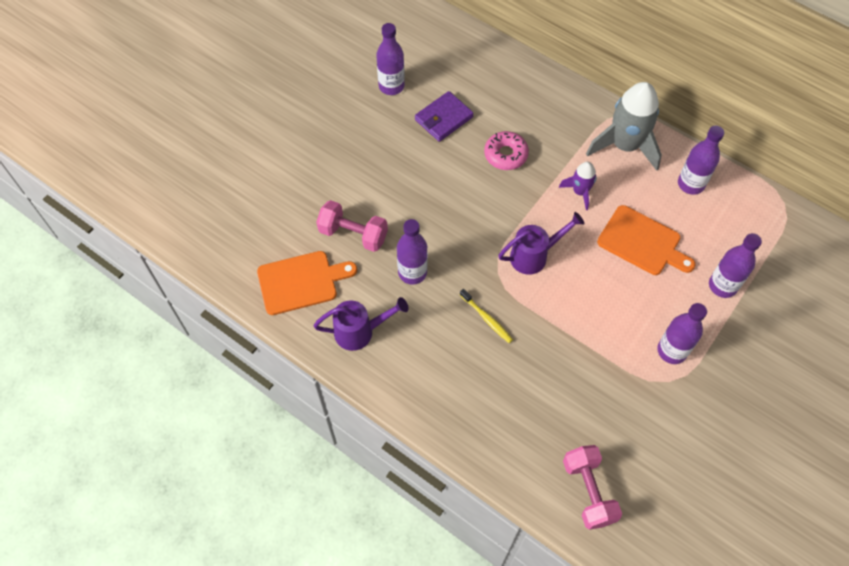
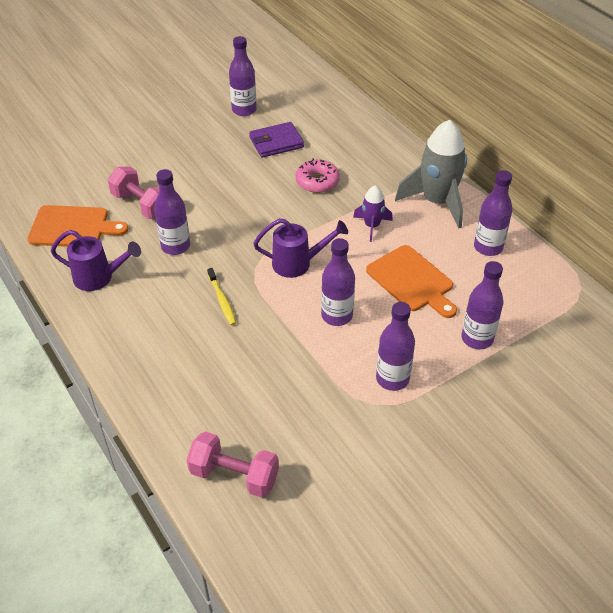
camera: 20 degrees right, 15 degrees down
(588, 491) = (234, 475): pink dumbbell -> pink dumbbell turned 75 degrees counterclockwise
(595, 301) = (337, 316): none -> purple bottle

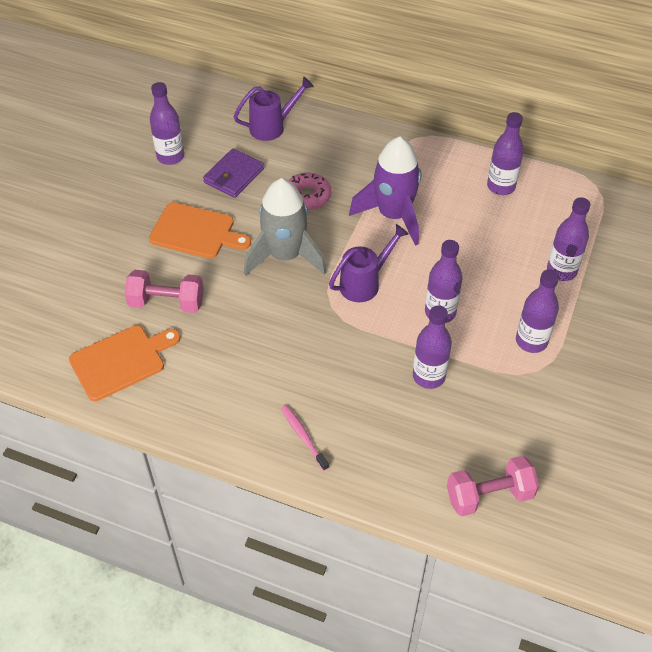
camera: 35 degrees left, 5 degrees up
(98, 278) = (199, 396): purple watering can -> purple watering can (272, 127)
(140, 346) = (303, 437): none -> pink toothbrush
(175, 246) = (241, 326): purple bottle -> purple bottle (429, 376)
(222, 300) = (333, 353): yellow toothbrush -> none
(372, 226) = (393, 215): purple rocket -> purple rocket, size x1.93
(412, 280) = (470, 248): orange cutting board -> orange cutting board (196, 231)
(437, 202) = (425, 165): grey rocket -> grey rocket (285, 256)

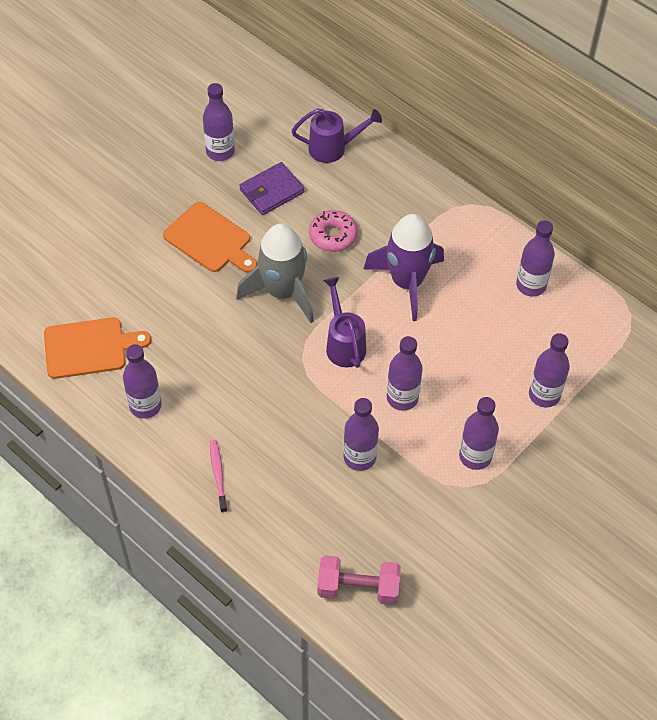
camera: 20 degrees right, 5 degrees up
(167, 302) = (153, 304): pink dumbbell -> none
(201, 396) = (145, 406): none -> purple bottle
(364, 283) = (344, 344): purple watering can -> purple watering can turned 90 degrees counterclockwise

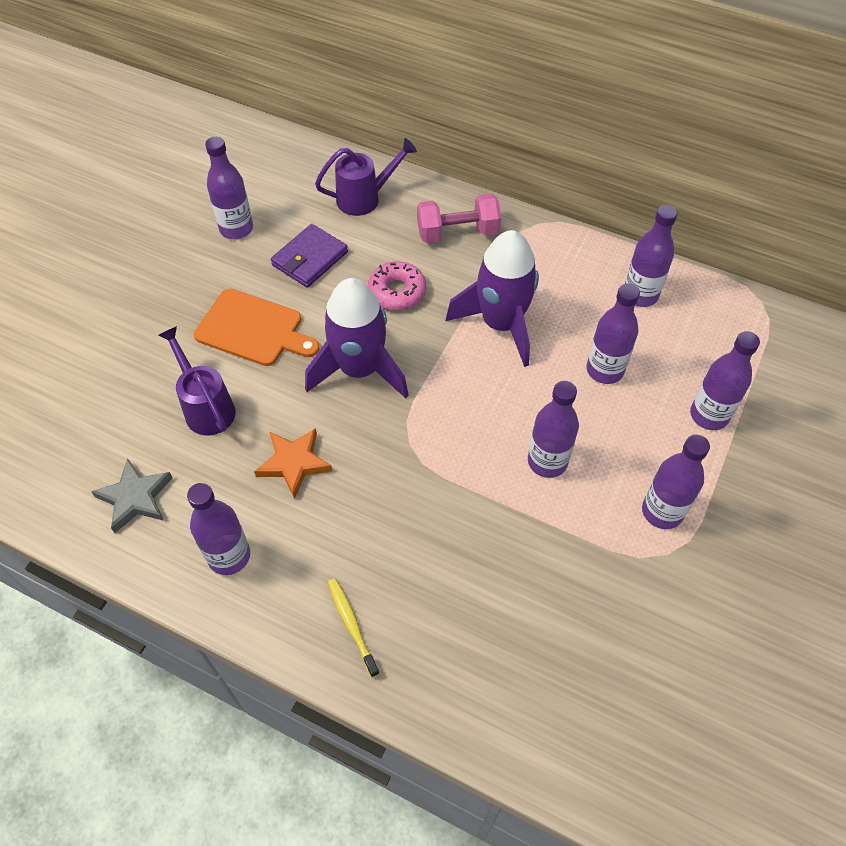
camera: 15 degrees left, 0 degrees up
(89, 347) = (135, 498): orange cutting board -> grey star
(211, 351) = (294, 463): none -> orange star
(218, 475) = (351, 625): pink toothbrush -> yellow toothbrush
(282, 292) = (359, 369): grey rocket -> purple rocket
(344, 344) = (454, 414): purple watering can -> purple watering can (206, 407)
(358, 588) = (587, 733): pink dumbbell -> pink dumbbell (457, 232)
(359, 457) = (524, 551): purple bottle -> purple bottle (605, 370)

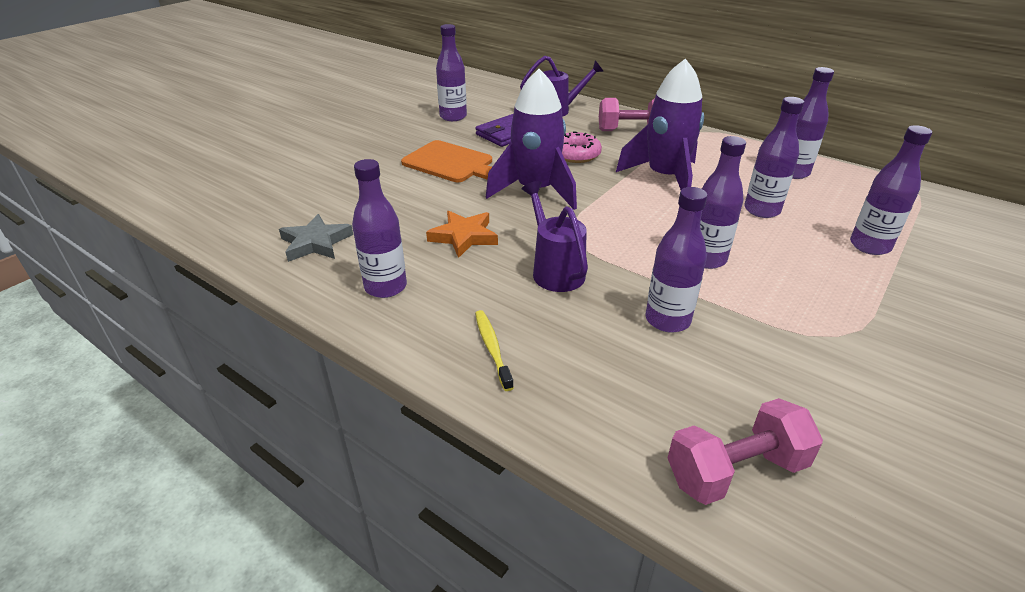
camera: 10 degrees right, 20 degrees down
(206, 407) = (397, 199): purple watering can -> purple watering can (555, 271)
(573, 731) = (735, 471): none -> pink dumbbell
(662, 511) = (828, 304): purple bottle -> purple bottle (667, 320)

